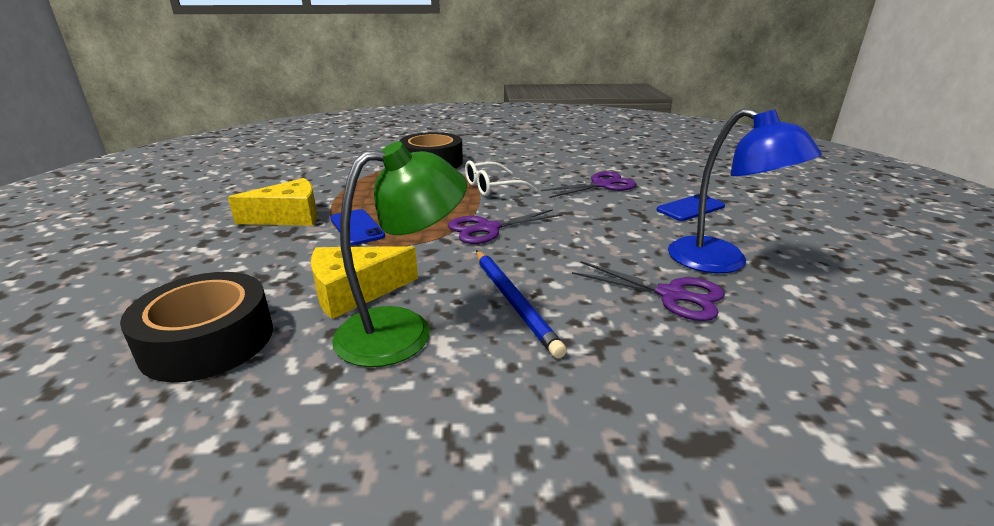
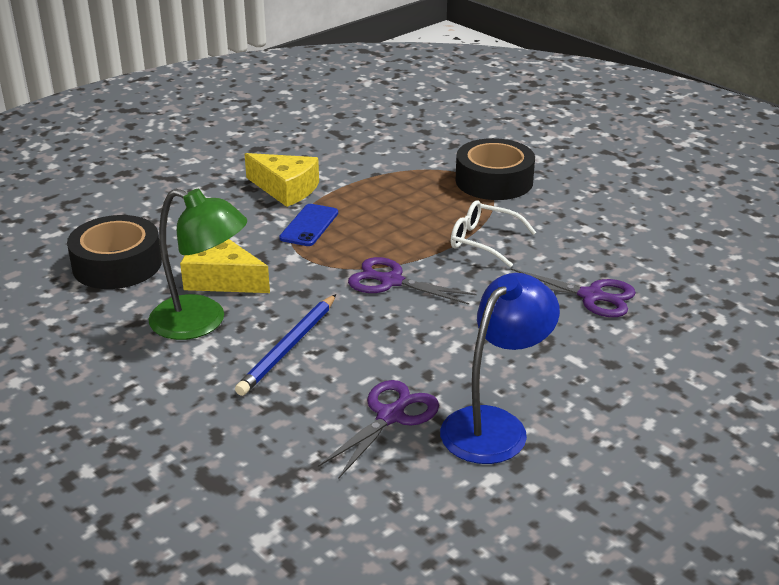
camera: 50 degrees right, 5 degrees up
(672, 295) = (391, 416): purple scissors -> purple scissors turned 135 degrees counterclockwise
(690, 208) = (610, 371): blue phone -> none
(721, 262) = (494, 425): blue lamp -> blue lamp turned 150 degrees counterclockwise

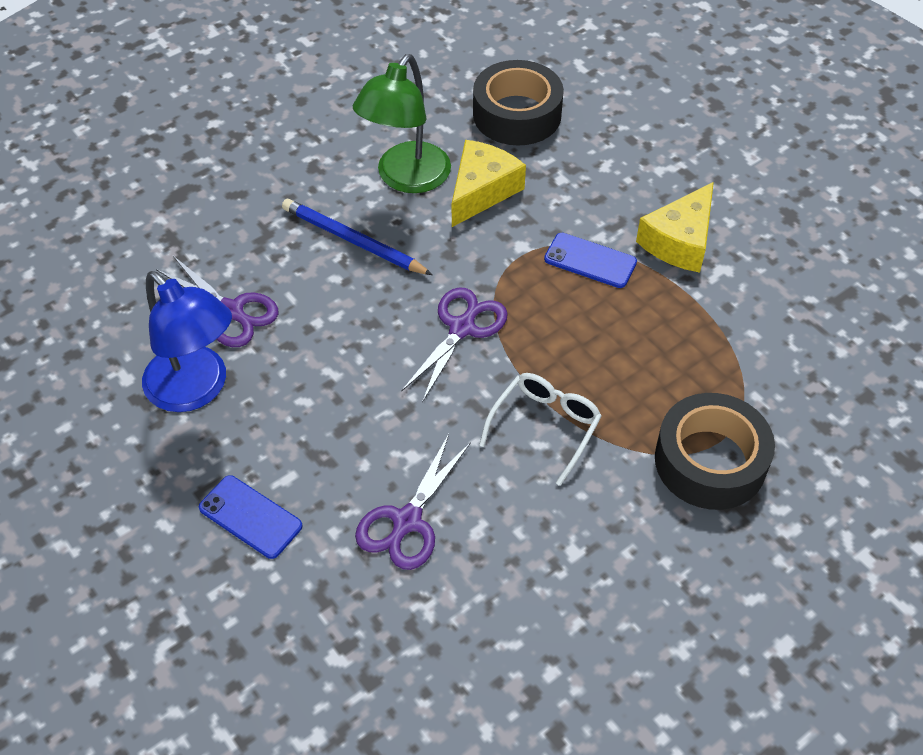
camera: 95 degrees right, 20 degrees up
(620, 374) = (250, 517): none -> blue phone

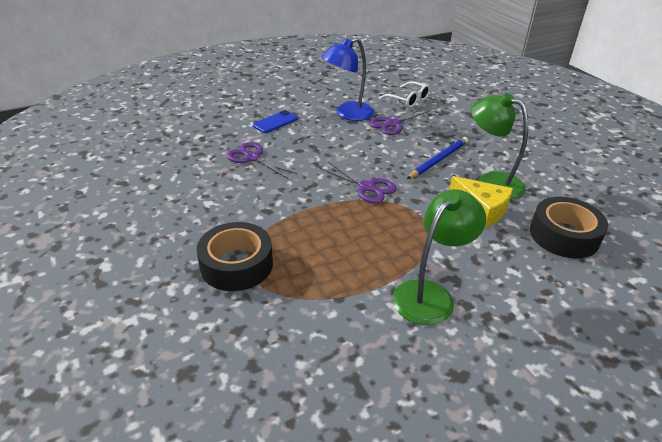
camera: 100 degrees right, 15 degrees down
(545, 427) = (289, 205): white glasses -> white glasses (408, 100)
(590, 261) = (414, 245): blue phone -> none
(679, 241) = (430, 294): yellow cheese -> green lamp

